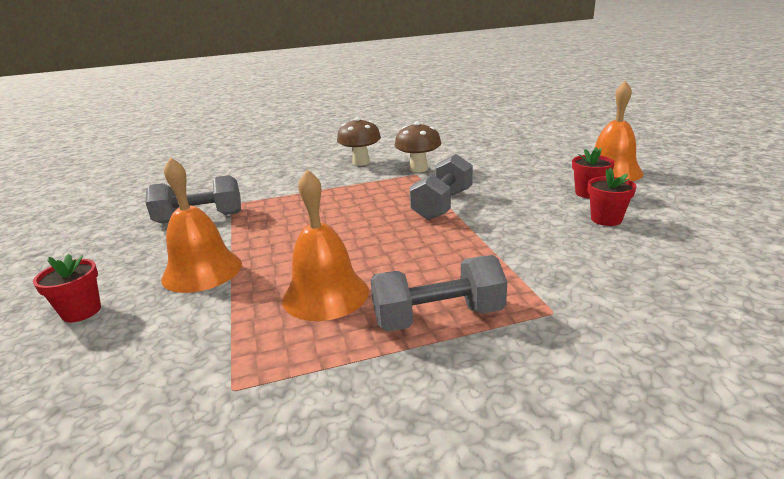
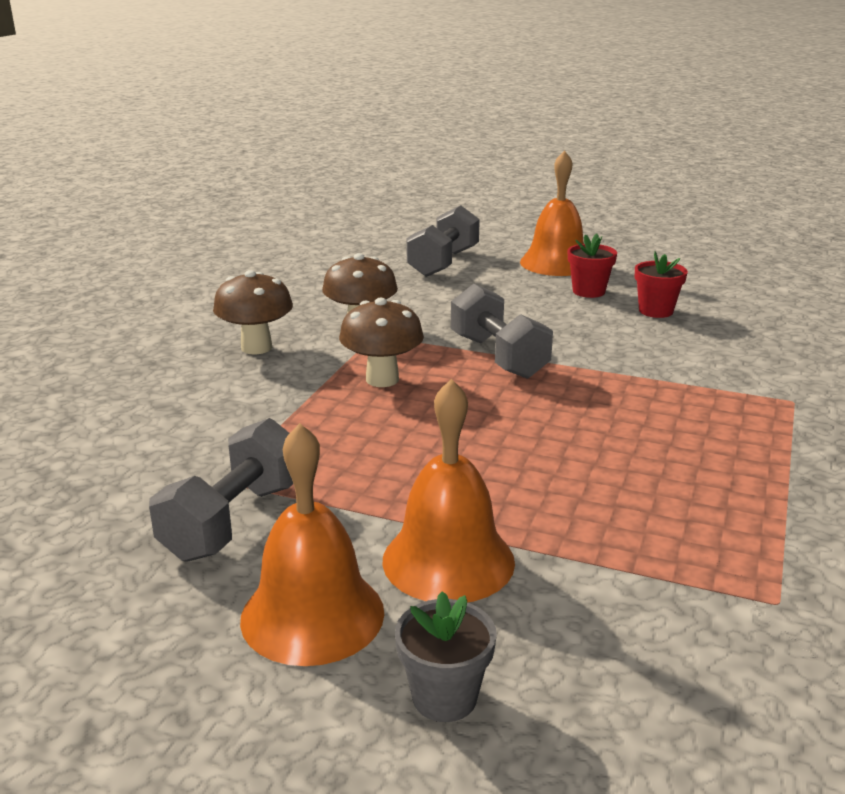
camera: 55 degrees left, 0 degrees up
(81, 311) = (444, 697): red flower pot -> grey flower pot
(325, 294) = (632, 492): orange bell -> orange bell (312, 615)
(369, 193) = (382, 379): none -> brown mushroom
(438, 317) = (749, 450): grey dumbbell -> grey dumbbell (443, 263)

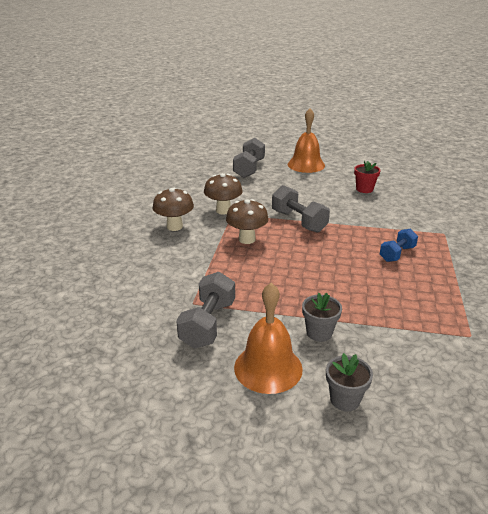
camera: 10 degrees left, 5 degrees up
(448, 560) = (319, 333): orange bell -> grey flower pot
(588, 291) = (328, 180): red flower pot -> none
(676, 430) = (397, 254): none -> blue dumbbell

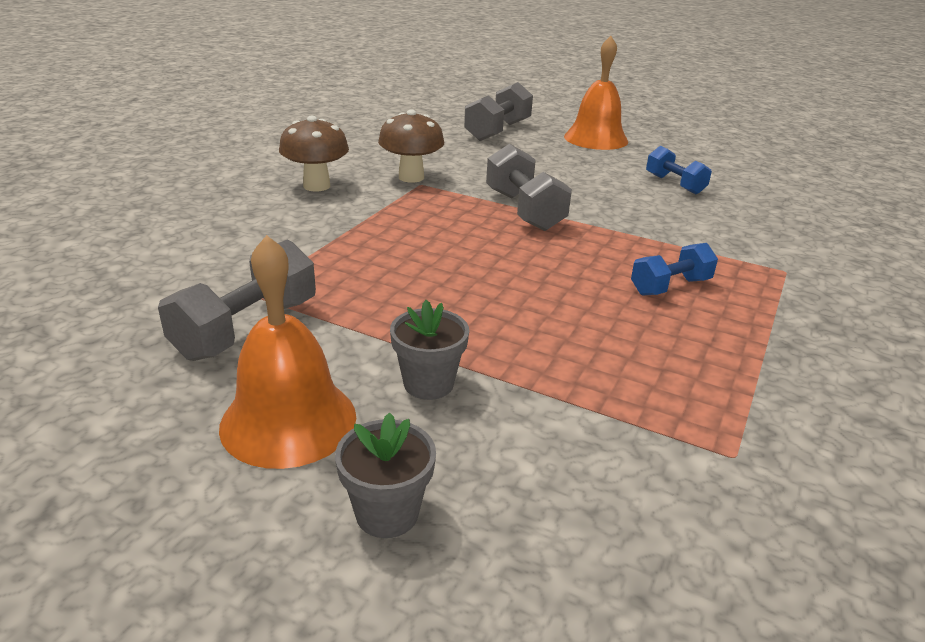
camera: 15 degrees right, 0 degrees up
(247, 239) = (416, 221): brown mushroom -> none
(364, 189) = (674, 184): red flower pot -> blue dumbbell

